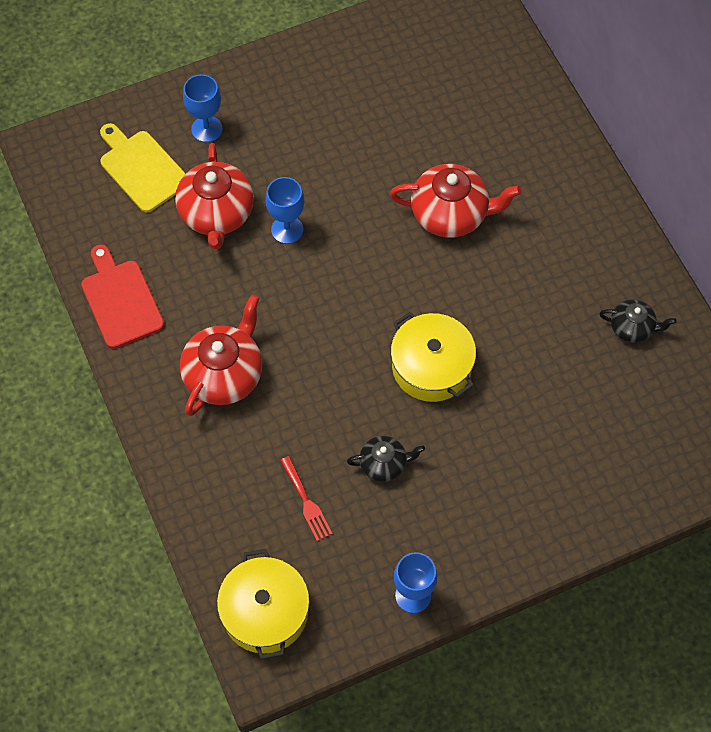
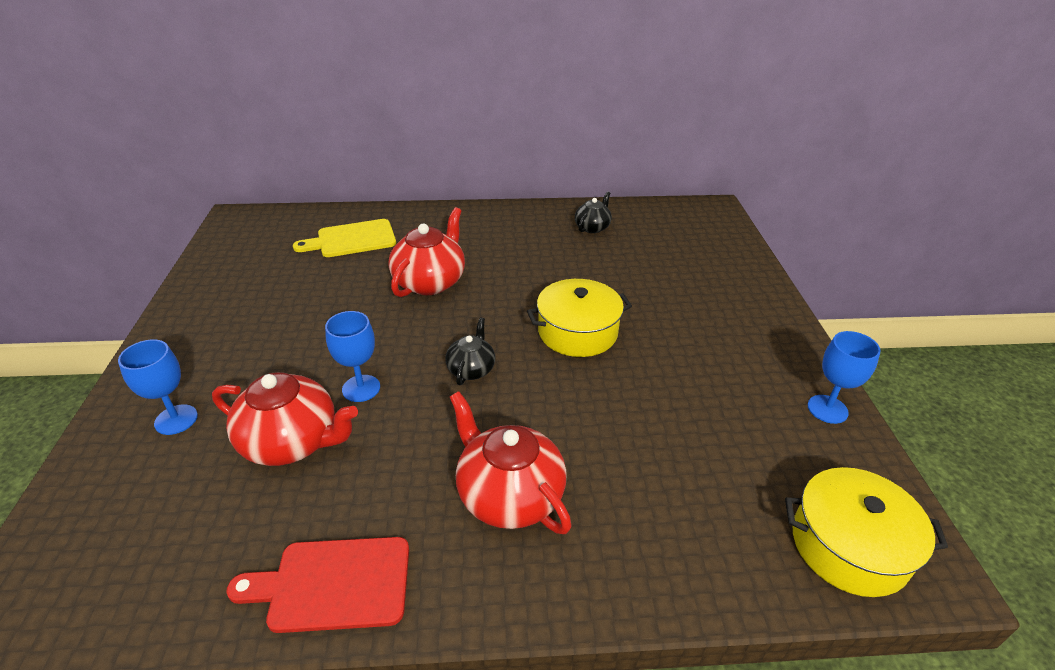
camera: 70 degrees left, 25 degrees down
(142, 168) = (162, 499): yellow cutting board -> yellow cutting board (352, 239)
(306, 502) = (704, 464): red fork -> none
(384, 464) = (673, 390): black teapot -> black teapot (471, 369)

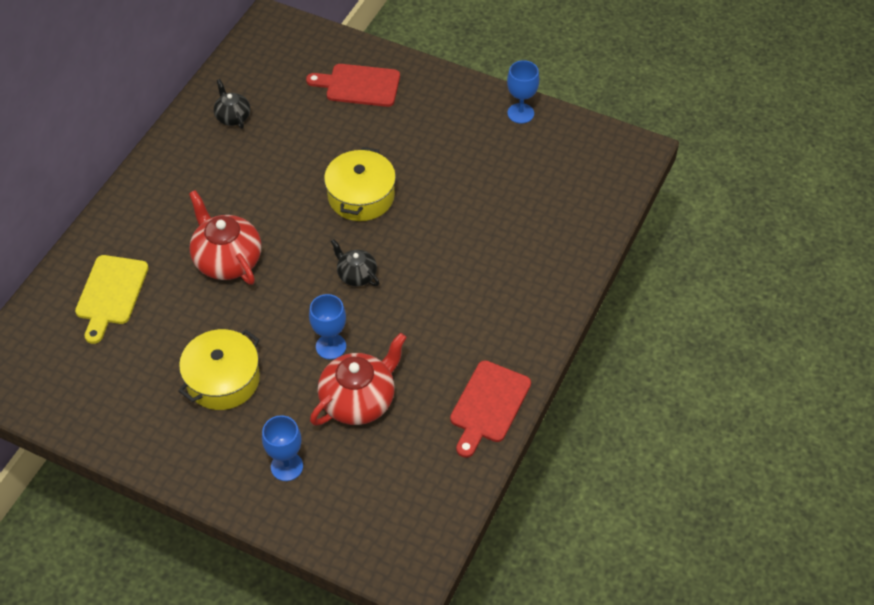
camera: 60 degrees left, 15 degrees up
(509, 495) = (480, 300): red teapot -> none
(710, 278) = (359, 85): none -> red cutting board
(849, 546) = (606, 171): yellow pot -> yellow pot (223, 379)

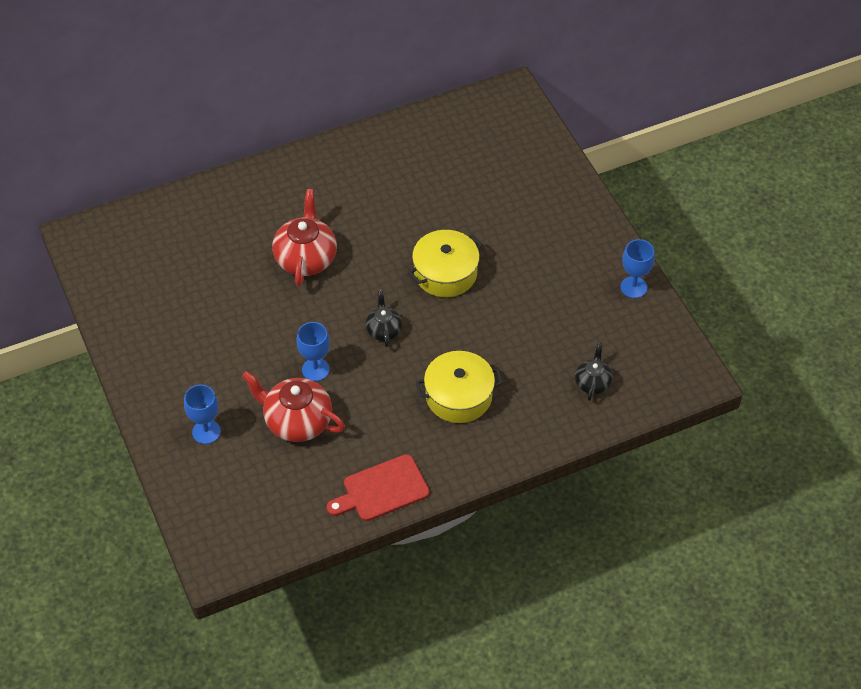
camera: 40 degrees right, 0 degrees up
(111, 294) = (207, 230): yellow cutting board -> none
(223, 379) = (222, 342): yellow pot -> yellow pot (459, 396)
(233, 117) = (412, 151): black teapot -> black teapot (593, 383)
(359, 85) = (529, 185): red cutting board -> none
(359, 400) = (297, 421): red teapot -> red teapot turned 150 degrees counterclockwise

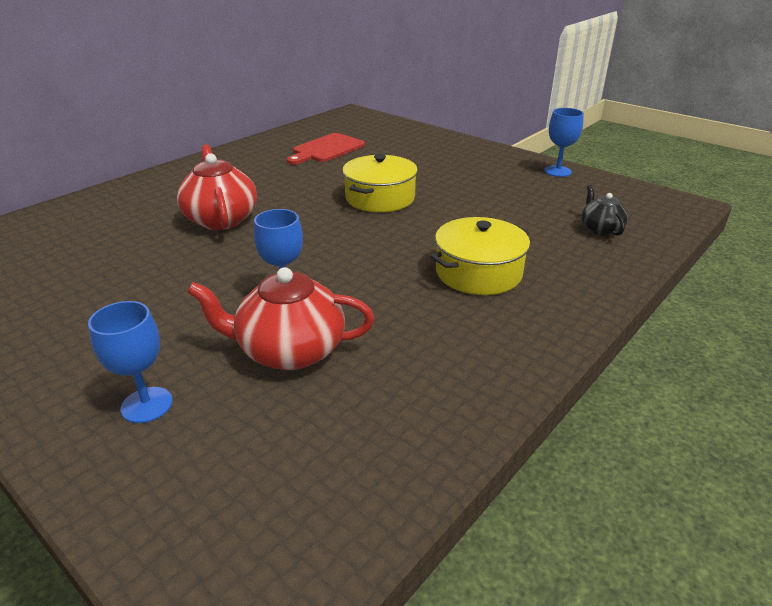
camera: 25 degrees left, 20 degrees down
(382, 490) = (469, 388): red cutting board -> red cutting board (326, 149)
(384, 330) = (347, 246): black teapot -> none

